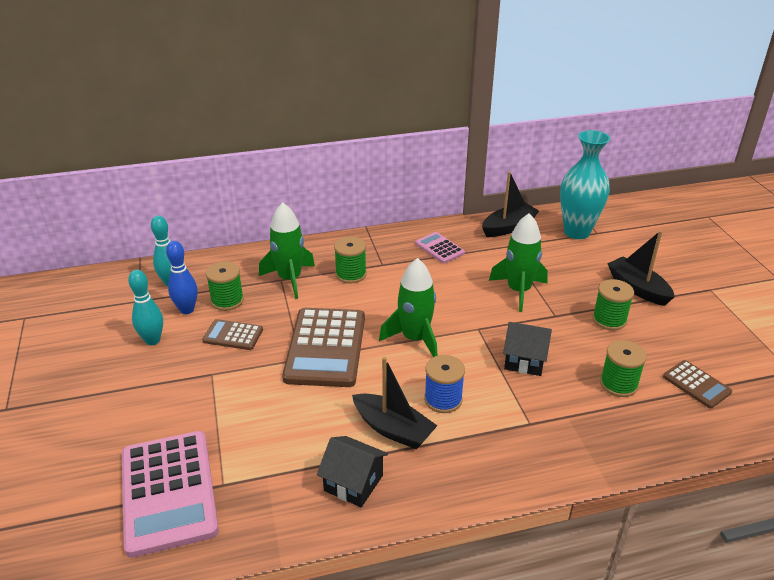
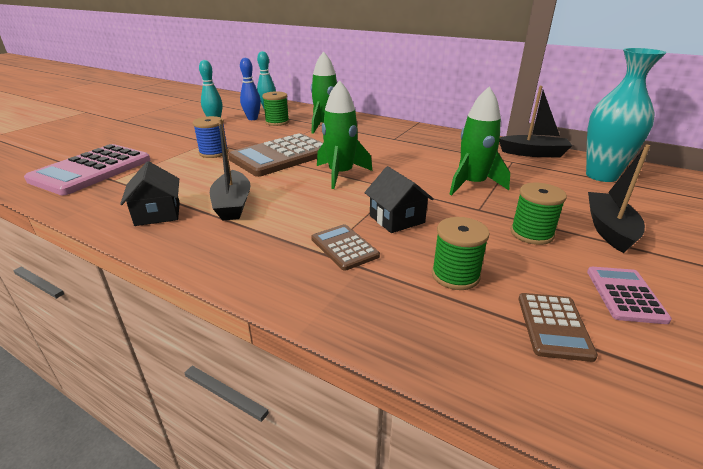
camera: 45 degrees right, 5 degrees down
(233, 335) = (250, 134): brown calculator -> brown calculator (344, 247)
(351, 274) = (364, 135): green spool -> none
(439, 248) = (451, 145): pink calculator -> pink calculator (625, 295)
(443, 399) = (292, 208): blue spool -> blue spool (213, 153)

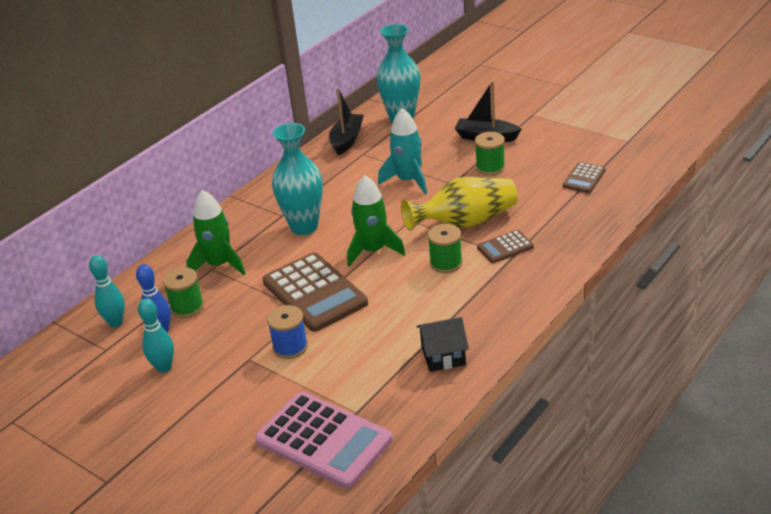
camera: 80 degrees left, 5 degrees up
(232, 204) = (429, 312): black boat -> none
(378, 146) = (304, 227): none -> turquoise vase
(397, 219) = (465, 222): black house -> yellow vase
(455, 275) = (539, 203): green spool -> green spool (446, 263)
(472, 184) = (408, 180): green rocket -> turquoise rocket
(553, 326) = (584, 178): brown calculator -> brown calculator turned 105 degrees clockwise
(625, 295) = (557, 150): pink calculator -> none

